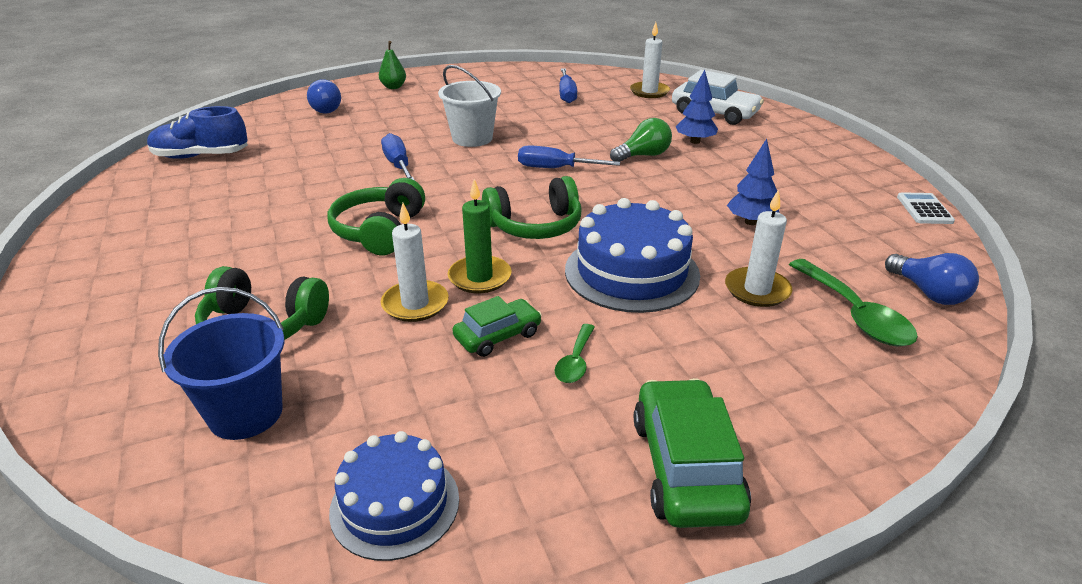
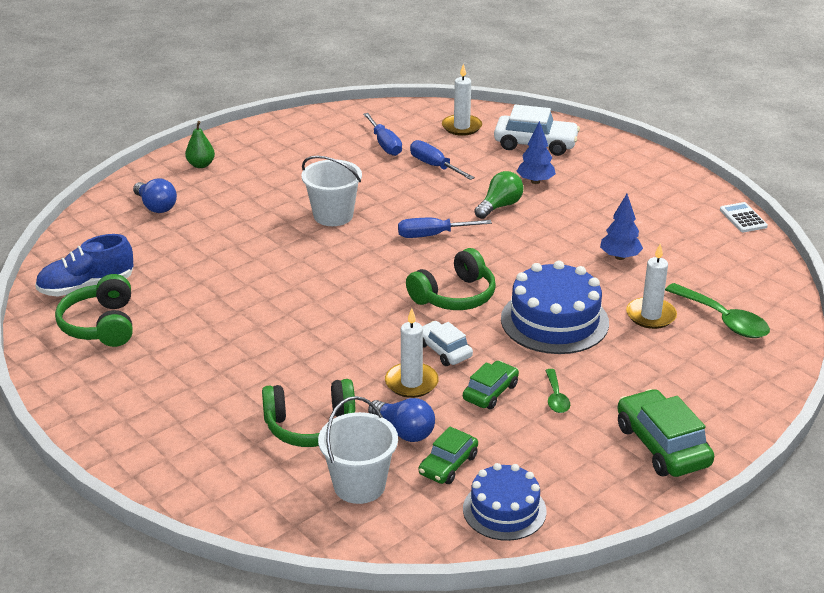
camera: 20 degrees left, 0 degrees up
(245, 413) = (359, 485): blue bucket -> white bucket
(374, 416) = (448, 465): none -> green car
(379, 231) = (330, 328): green headphones -> green headphones (101, 325)
(398, 165) = (288, 259): blue screwdriver -> blue screwdriver (434, 166)
(480, 277) = (443, 350): green candle -> white car
(928, 293) = (766, 292): blue light bulb -> blue light bulb (404, 431)

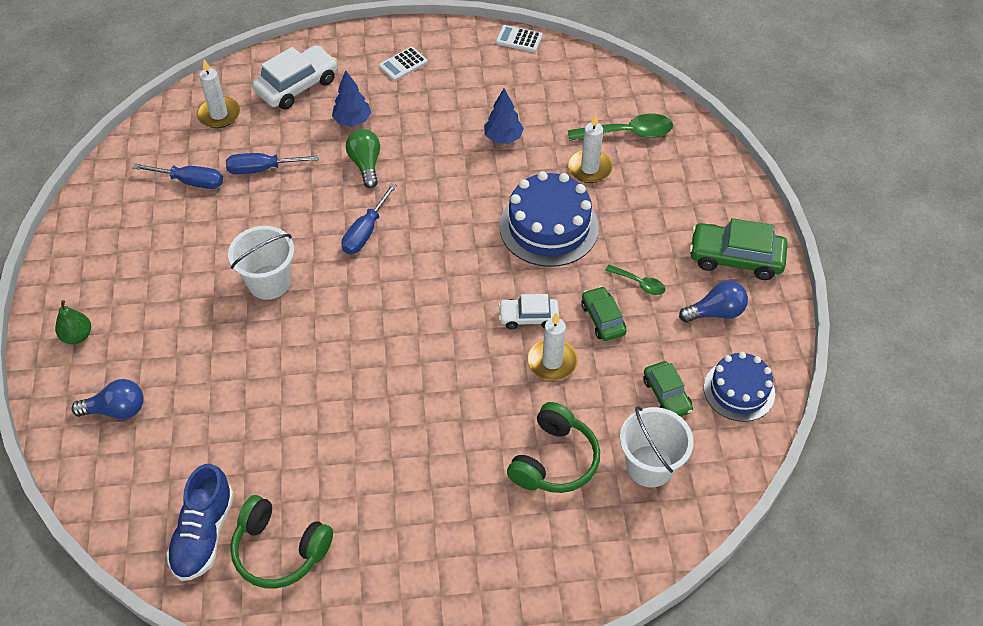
camera: 55 degrees left, 20 degrees up
(404, 431) = (607, 400): blue light bulb -> blue light bulb (715, 312)
(455, 296) = (463, 268): green headphones -> none
(627, 177) = (403, 64): none -> white calculator

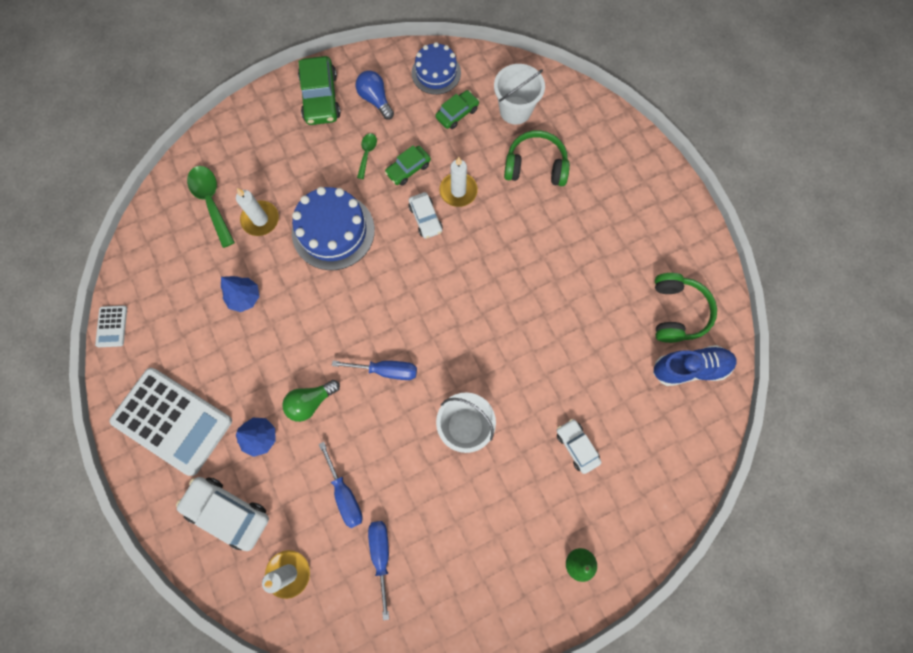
camera: 110 degrees left, 20 degrees up
(116, 410) = (628, 488): blue light bulb -> none
(188, 377) = (576, 446): none -> white car
(403, 64) = (172, 421): white calculator -> white calculator, size x2.40

